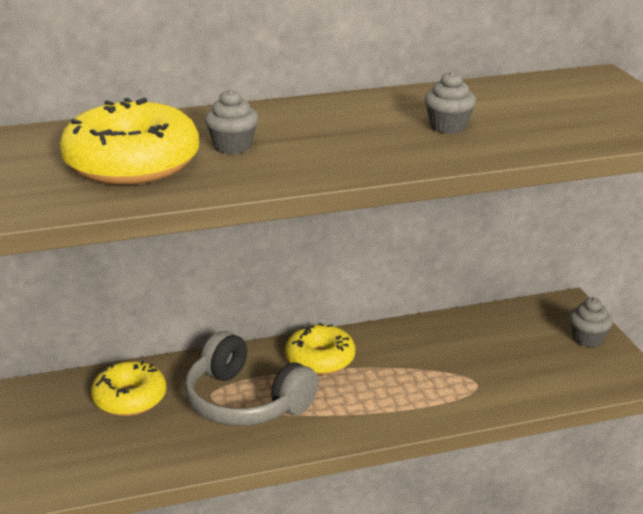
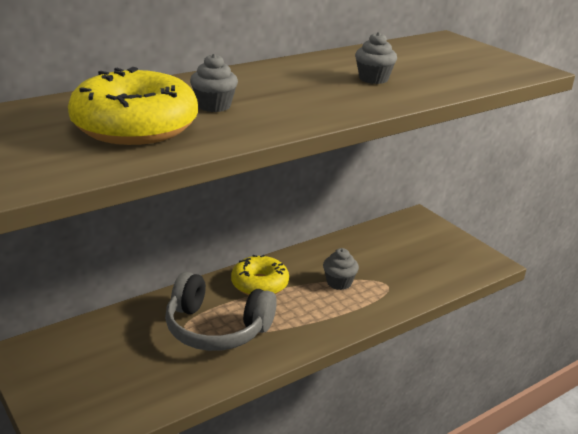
camera: 20 degrees left, 0 degrees up
(130, 398) = (114, 343): yellow donut -> none
(587, 339) = (445, 240): grey cupcake -> grey cupcake (339, 282)

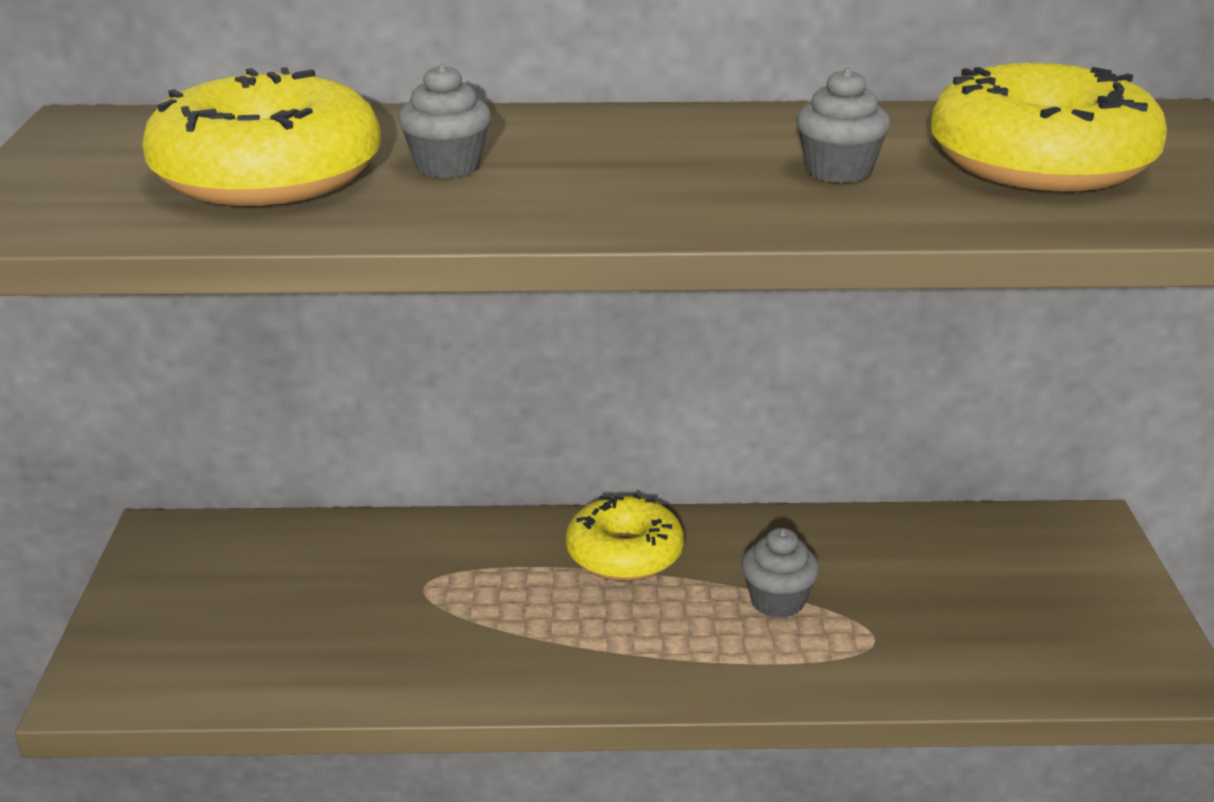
camera: 35 degrees right, 0 degrees up
(216, 328) = (474, 604): grey headphones -> none
(434, 63) = (1040, 163): none -> yellow donut

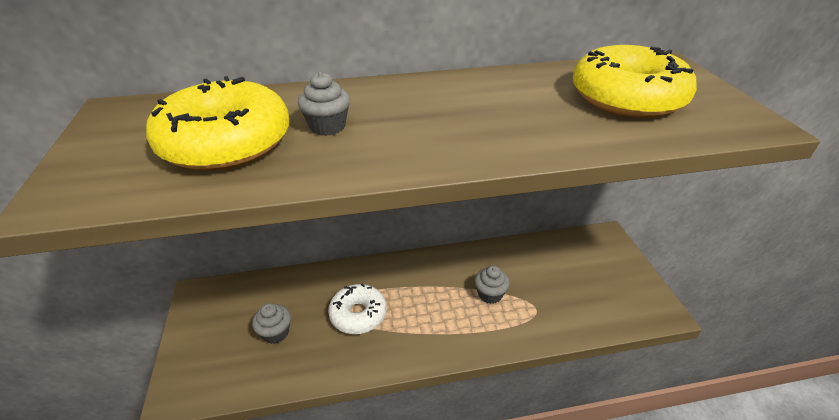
camera: 10 degrees left, 10 degrees up
(482, 604) = (358, 314): none -> white donut
(624, 554) = (417, 277): yellow donut -> none
(838, 171) = (533, 112): grey cupcake -> grey cupcake (275, 333)

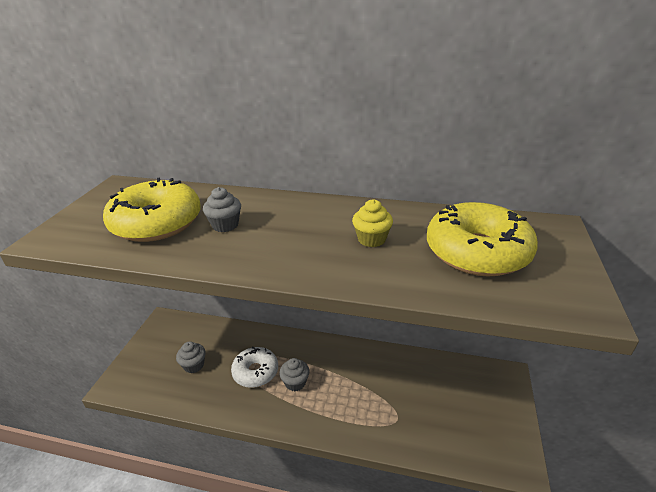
camera: 25 degrees right, 5 degrees down
(490, 294) = (365, 391): grey cupcake -> grey cupcake (295, 383)
(515, 107) = (371, 239): none -> yellow cupcake

